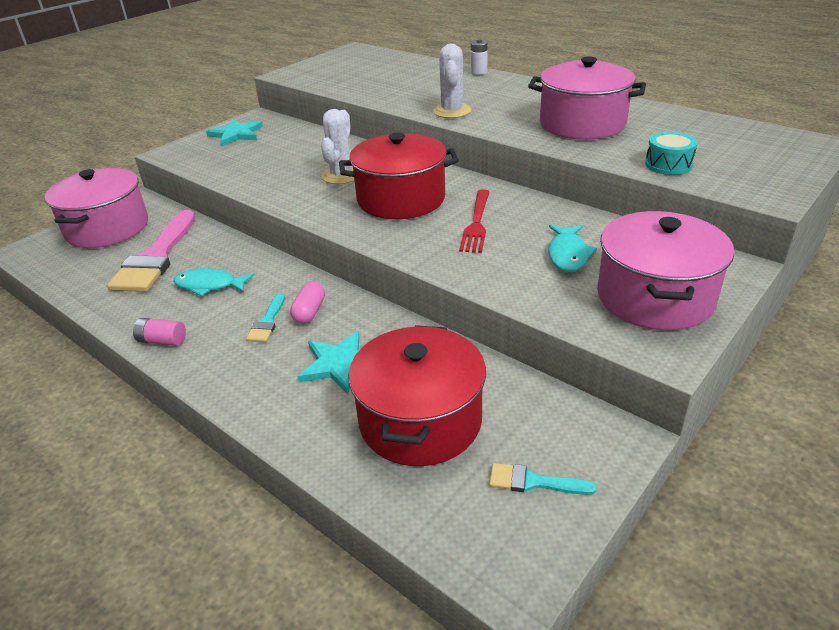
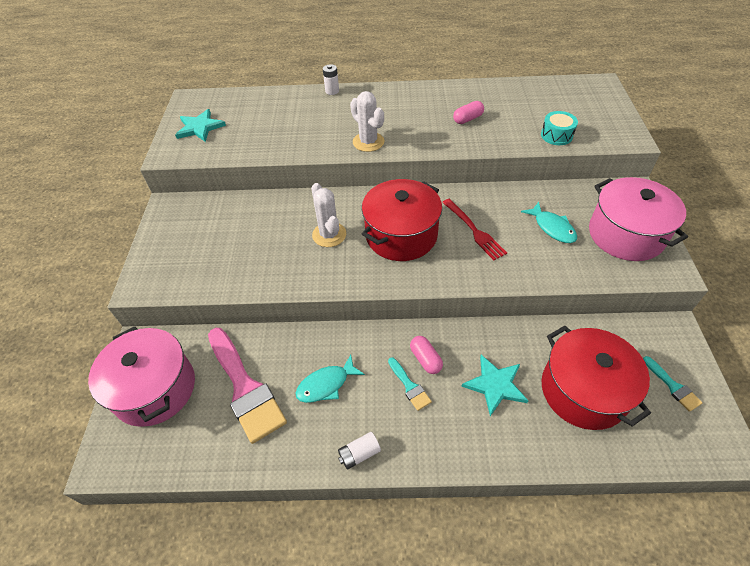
camera: 40 degrees left, 15 degrees up
(162, 341) = (359, 454): pink battery -> white battery
(236, 134) = (176, 234): turquoise star -> turquoise star (200, 127)
(534, 482) = (672, 386): turquoise brush -> turquoise brush turned 90 degrees counterclockwise
(582, 124) = (467, 119): pink pot -> pink capsule

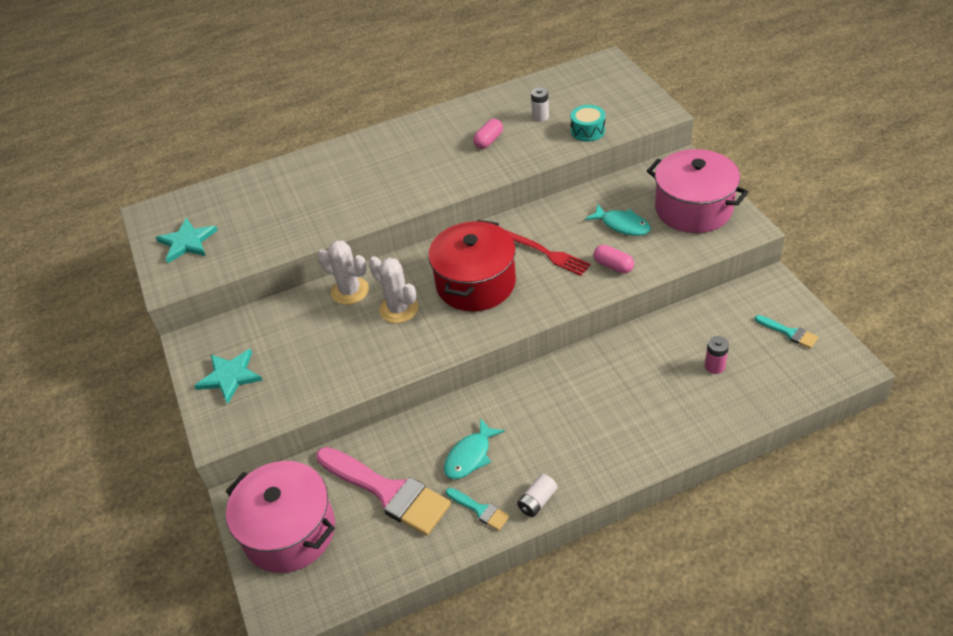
camera: 20 degrees left, 5 degrees down
(332, 91) = (319, 154): white battery -> white battery (540, 117)
(368, 142) = (395, 197): white cactus -> white cactus (350, 291)
(409, 386) = (553, 425): turquoise brush -> turquoise brush (479, 510)
(425, 359) = (556, 395): pink capsule -> pink capsule (613, 266)
(495, 385) = (633, 392): turquoise star -> turquoise star (230, 376)
(583, 390) = (714, 366): red pot -> pink battery

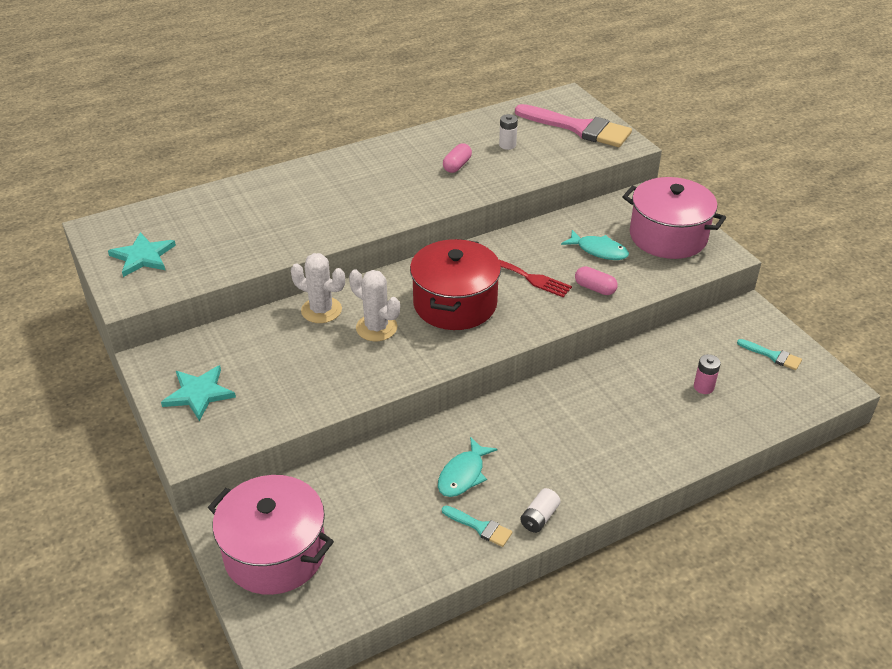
camera: 10 degrees left, 5 degrees down
(387, 492) = (378, 511): pink brush -> pink brush (578, 128)
(587, 131) = (557, 159): turquoise drum -> none

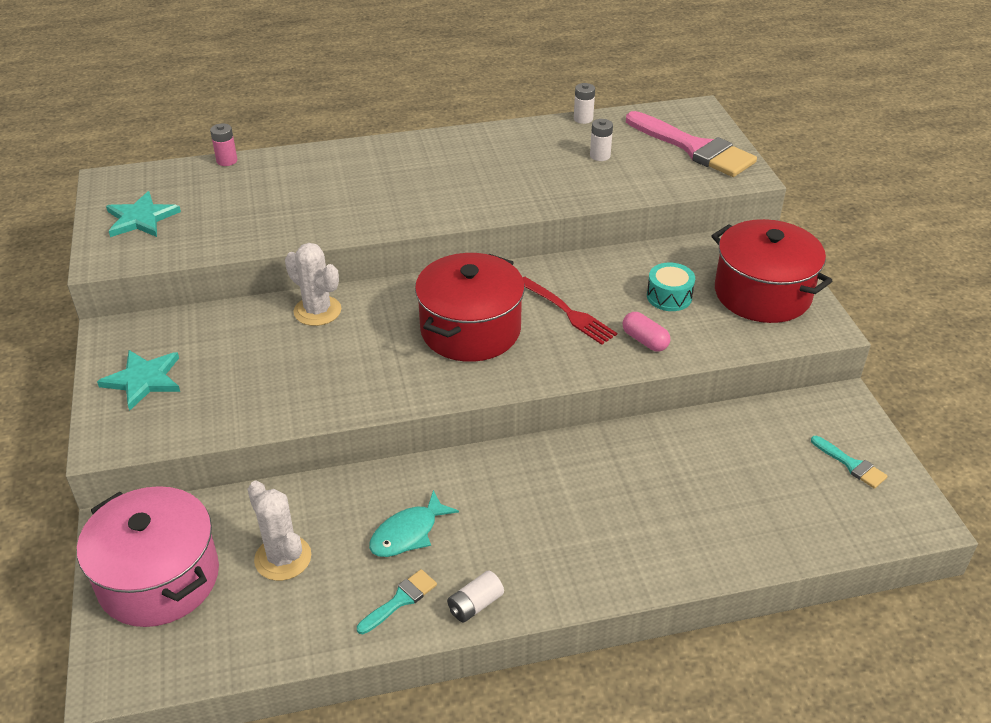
camera: 15 degrees right, 0 degrees up
(376, 328) = (369, 342): white cactus -> white cactus (283, 558)
(457, 165) = (530, 171): pink capsule -> none
(480, 116) = (583, 119): none -> white battery
(480, 527) = (400, 600): turquoise brush -> turquoise brush turned 90 degrees counterclockwise
(599, 250) = (669, 296): turquoise fish -> turquoise drum
(668, 236) = (762, 293): pink pot -> red pot
(703, 387) = (745, 486): pink battery -> pink battery (227, 161)

